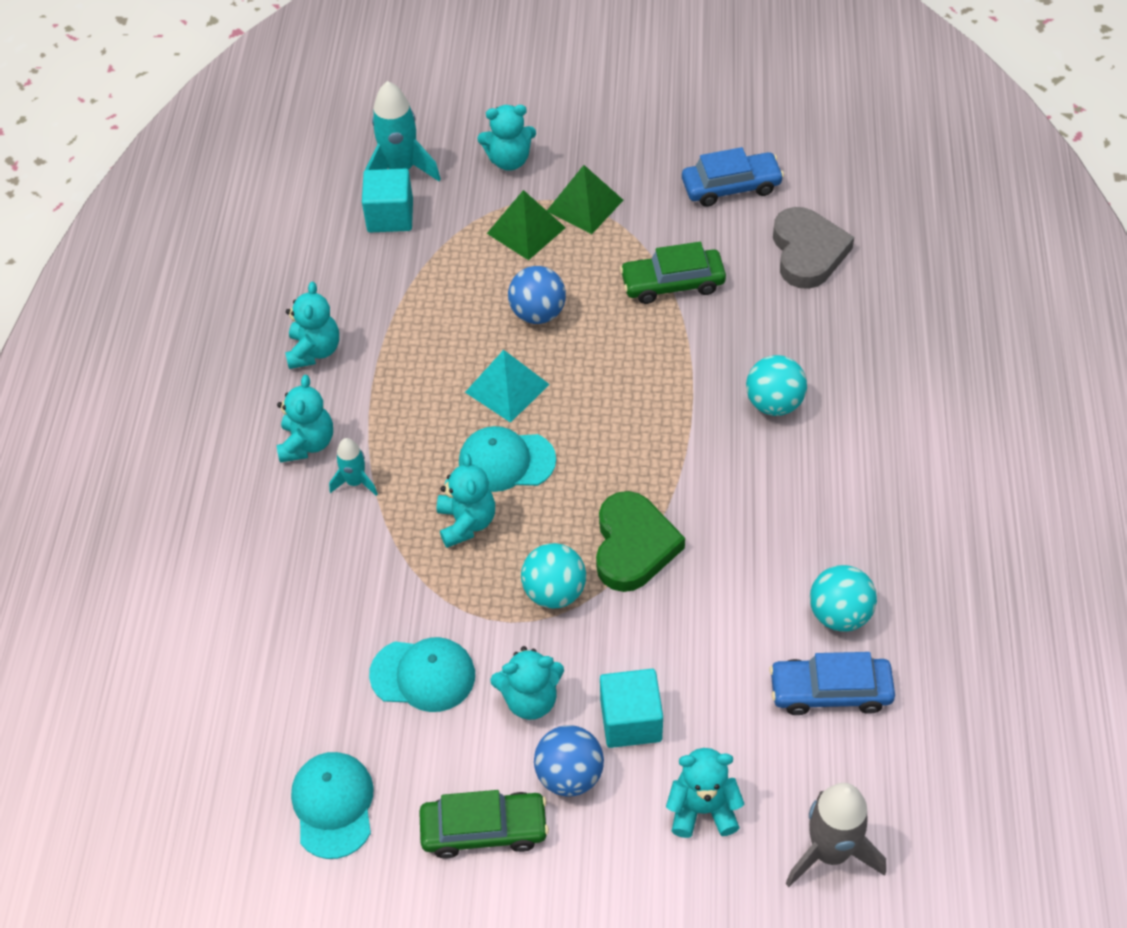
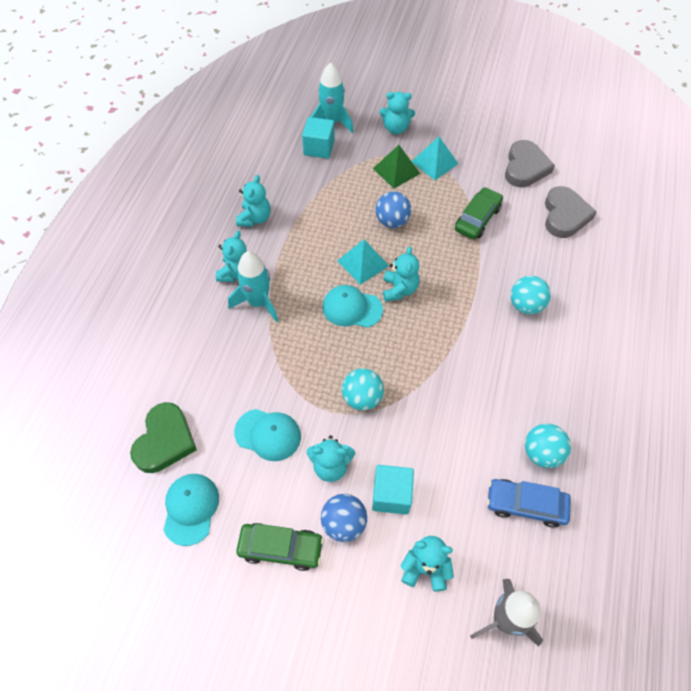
camera: 10 degrees right, 5 degrees up
(355, 482) = (258, 302): turquoise rocket -> turquoise rocket, size x1.78
(466, 522) = (318, 342): turquoise teddy bear -> turquoise teddy bear (399, 289)
(584, 205) = (434, 162): green pyramid -> turquoise pyramid
(633, 546) = (418, 379): green heart -> green heart (165, 441)
(672, 283) = (477, 219): green car -> green car turned 120 degrees clockwise
(731, 187) = (525, 167): blue car -> grey heart

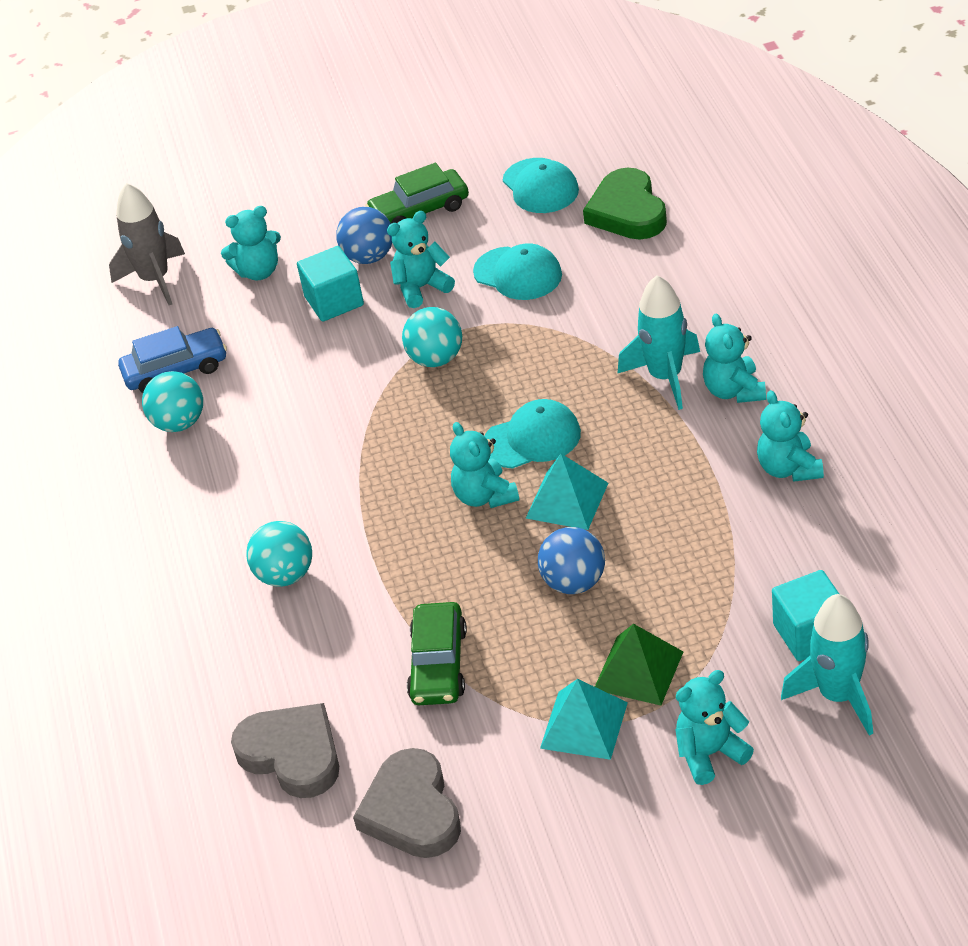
camera: 155 degrees right, 15 degrees down
(268, 434) = (518, 274): turquoise cap -> turquoise cap turned 135 degrees counterclockwise
(564, 215) = (292, 754): grey heart -> grey heart turned 150 degrees clockwise

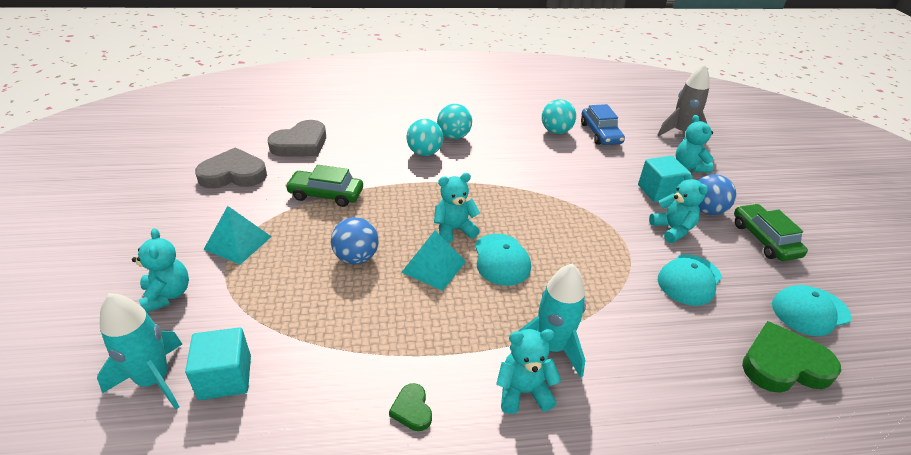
camera: 90 degrees right, 5 degrees down
(436, 359) = (594, 226): turquoise ball -> turquoise ball (454, 136)
(638, 670) = (262, 274): green pyramid -> none
(789, 468) = (412, 409): turquoise teddy bear -> green heart

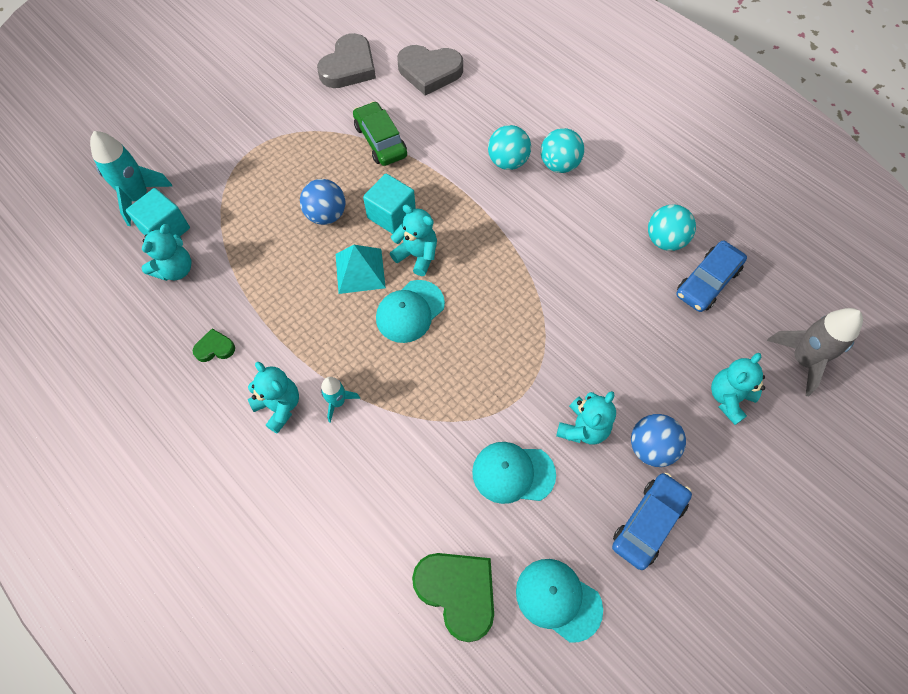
camera: 55 degrees right, 25 degrees up
(167, 295) = (202, 142): turquoise teddy bear -> turquoise teddy bear (175, 269)
(233, 174) = (349, 67): grey heart -> grey heart turned 75 degrees clockwise
(238, 243) = (279, 135): turquoise pyramid -> none
(412, 409) = (215, 348): green heart -> green heart turned 45 degrees clockwise
(551, 347) = (338, 402): turquoise rocket -> turquoise rocket, size x0.56
(658, 191) = (643, 388): turquoise cube -> turquoise cube (391, 215)
(764, 239) = (648, 523): green car -> blue car

